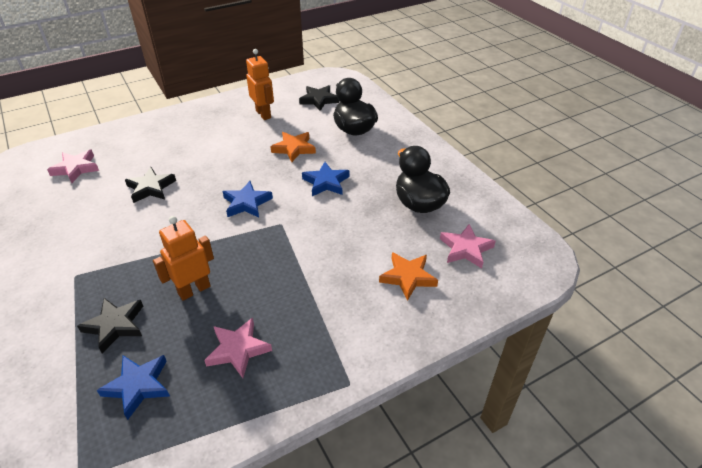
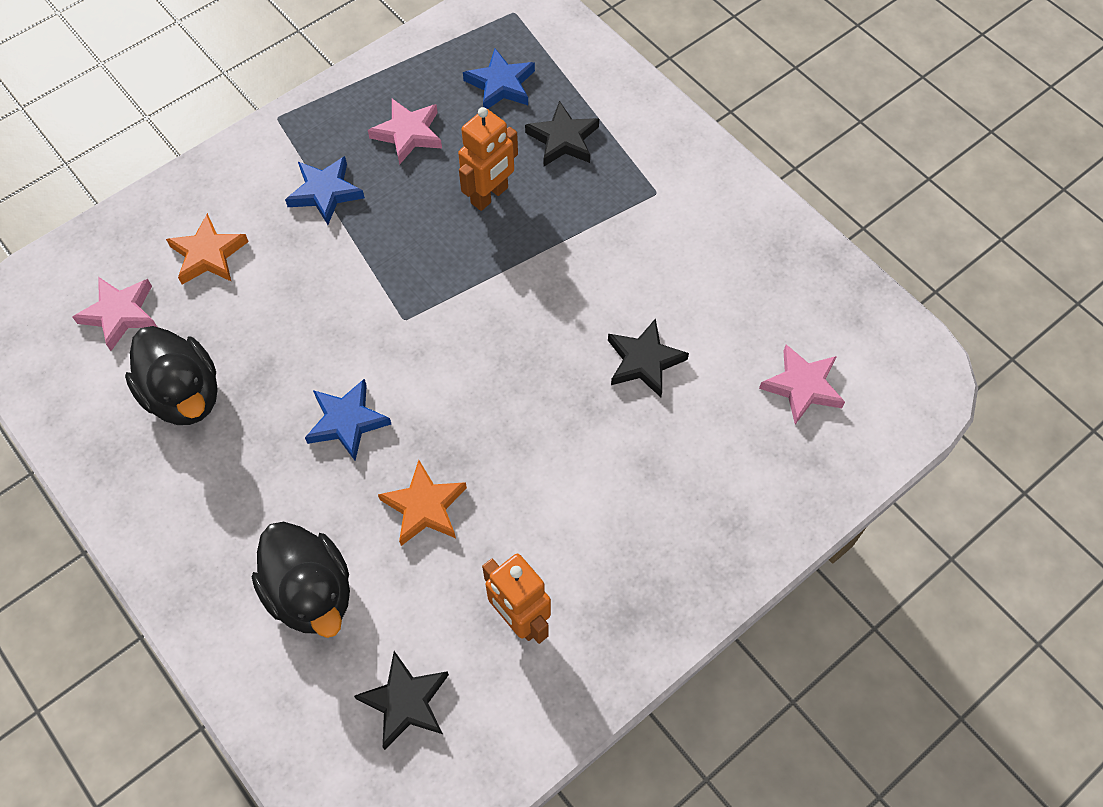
camera: 170 degrees right, 20 degrees up
(247, 203) = (470, 352): blue star -> blue star (325, 192)

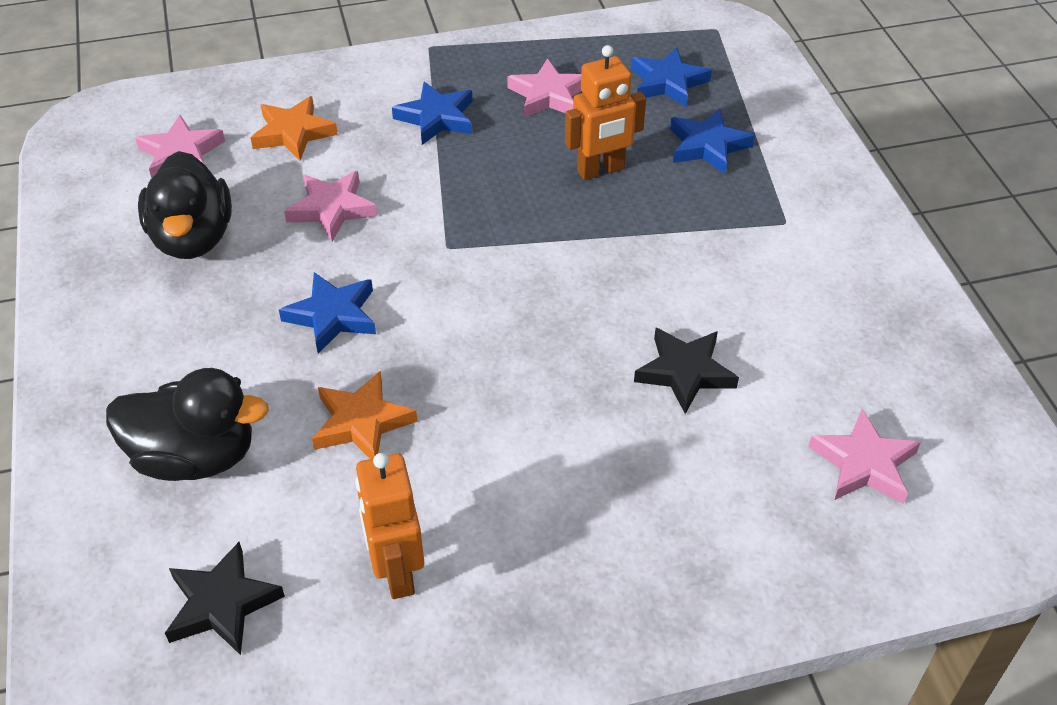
camera: 25 degrees right, 15 degrees down
(287, 319) = (332, 209): none -> pink star
(311, 593) = (195, 457): black duck -> black duck turned 75 degrees counterclockwise
(563, 139) = (707, 146): black star -> blue star

